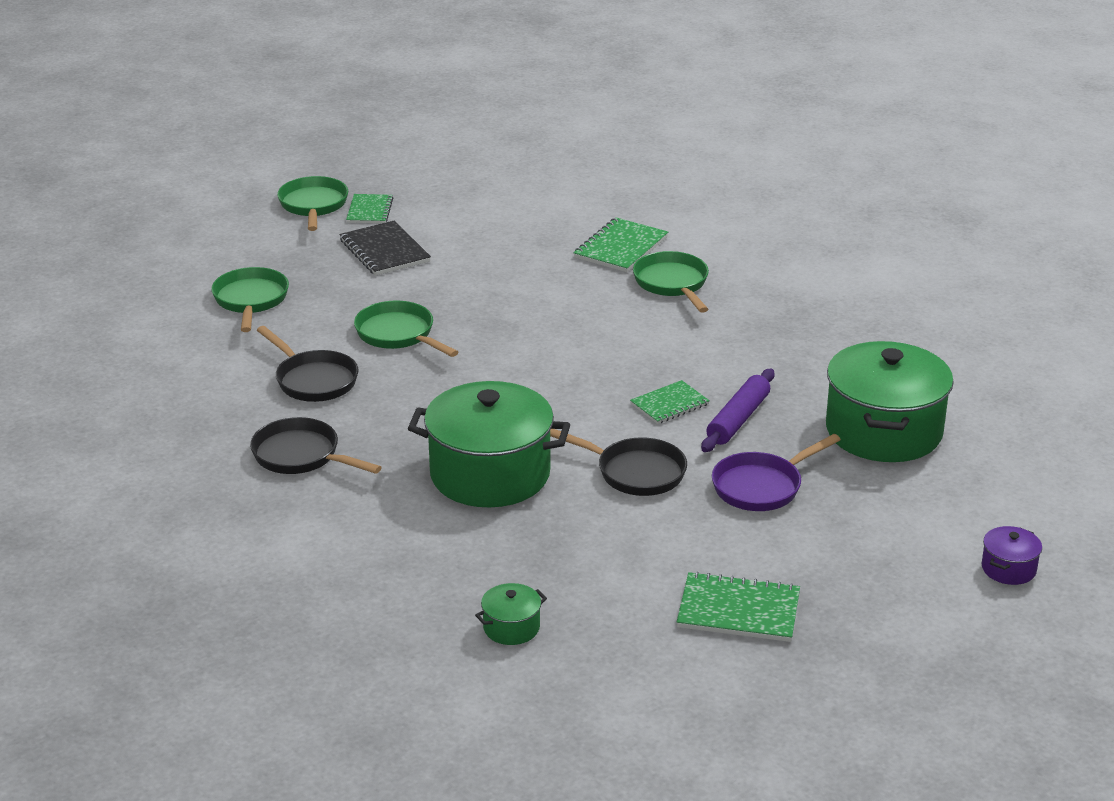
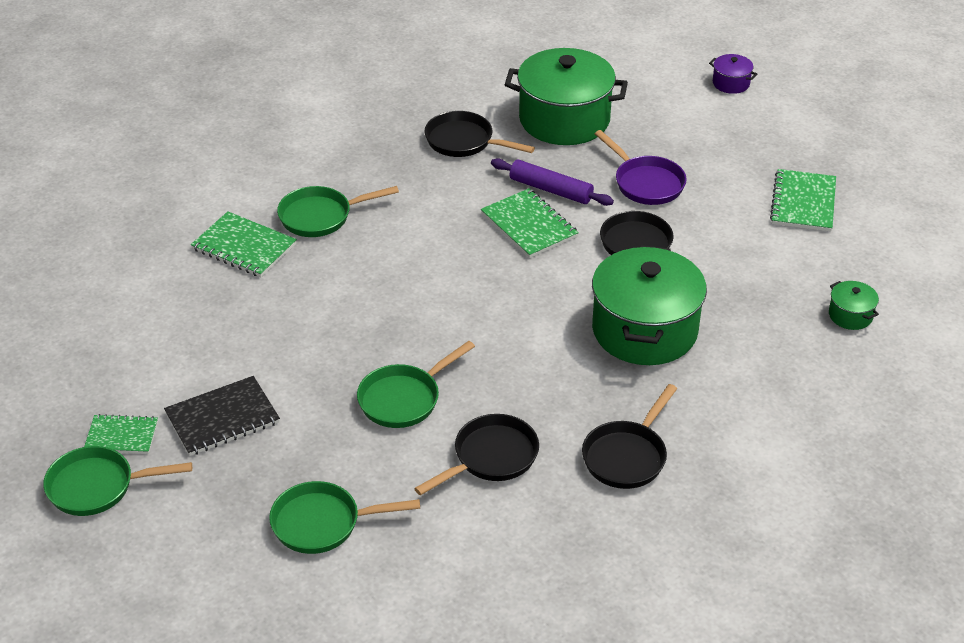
camera: 90 degrees left, 10 degrees up
(669, 404) = (529, 225): green notebook -> green notebook, size x1.51
(822, 363) = (464, 141): none -> black pan

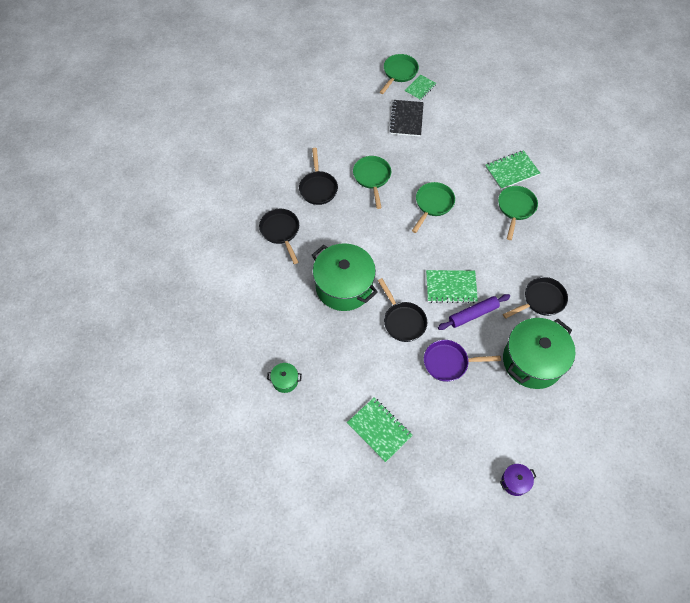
camera: 125 degrees right, 20 degrees up
(322, 523) = (329, 123): green pan -> green pan (433, 204)

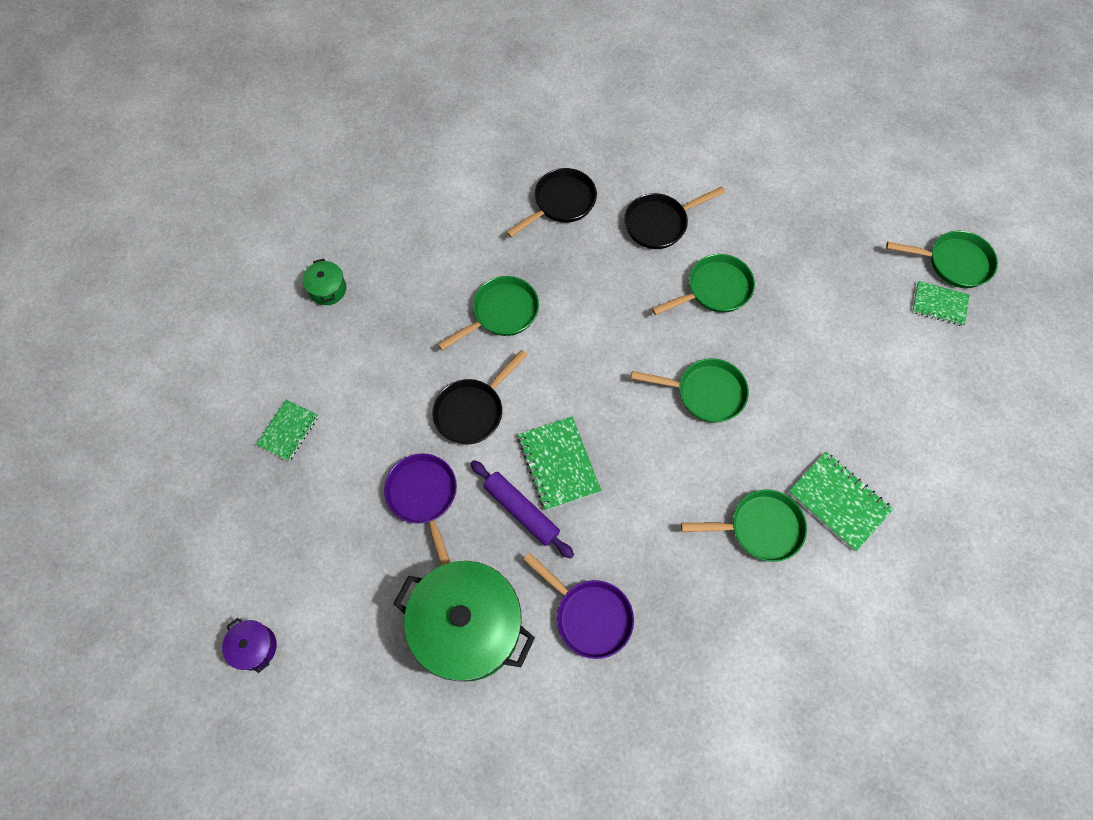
camera: 70 degrees right, 5 degrees up
(344, 286) = (501, 313): green pot -> green pan
(379, 430) = (288, 431): green notebook -> green notebook, size x0.66
(406, 119) = (860, 303): black notebook -> none
(541, 300) = (589, 616): black pan -> purple pan

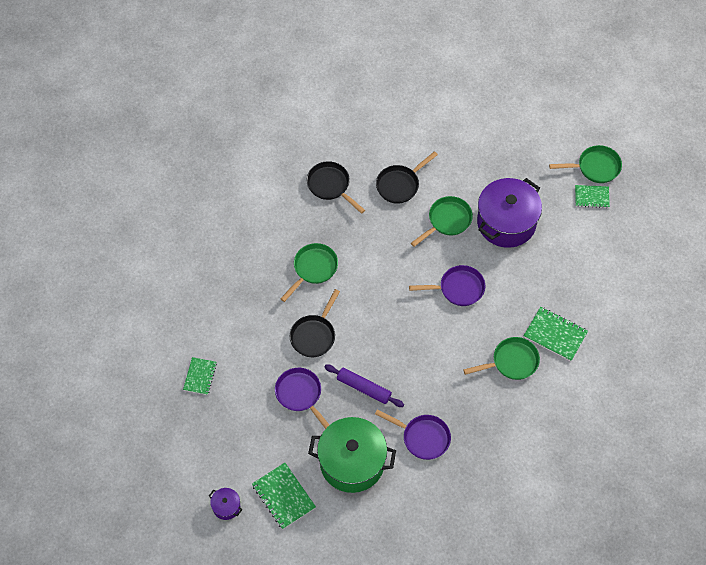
camera: 15 degrees left, 5 degrees down
(328, 289) = (193, 280): green pot -> none
(559, 464) = (378, 354): green notebook -> green notebook (284, 496)
(561, 203) = (330, 186): black pan -> black pan turned 75 degrees counterclockwise
(705, 393) = (458, 288): green pan -> purple pan
(801, 312) = (506, 222): none -> purple pot

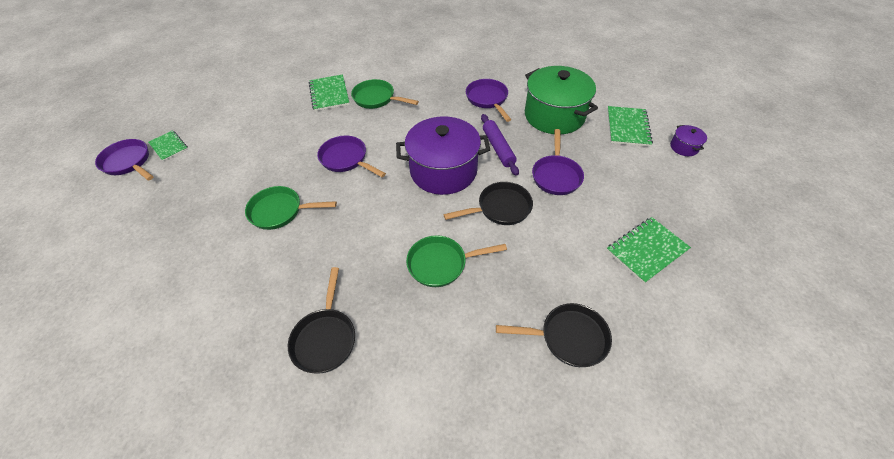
camera: 135 degrees left, 10 degrees down
(200, 376) = (646, 250): green notebook -> green notebook, size x1.51
(400, 185) = (267, 277): black pan -> black pan (568, 337)
(506, 222) = (245, 175): purple pot -> purple pot (443, 171)
(595, 167) = (128, 162): green pan -> purple pan

